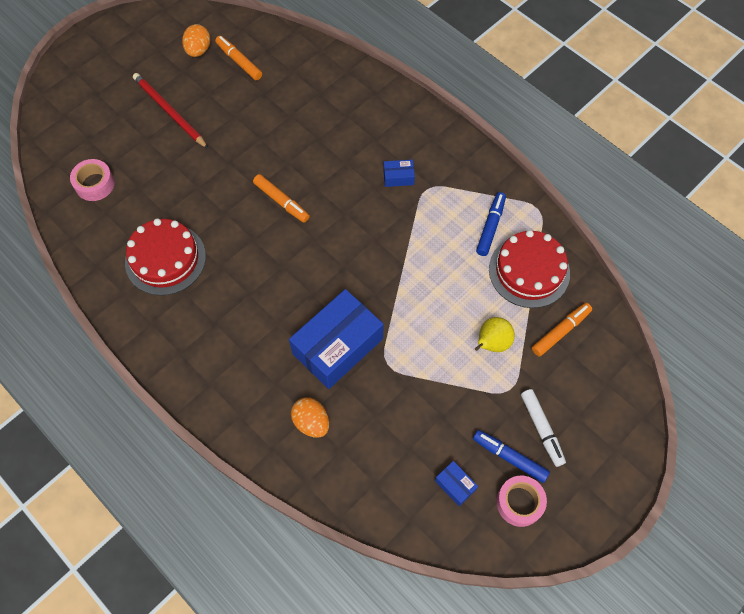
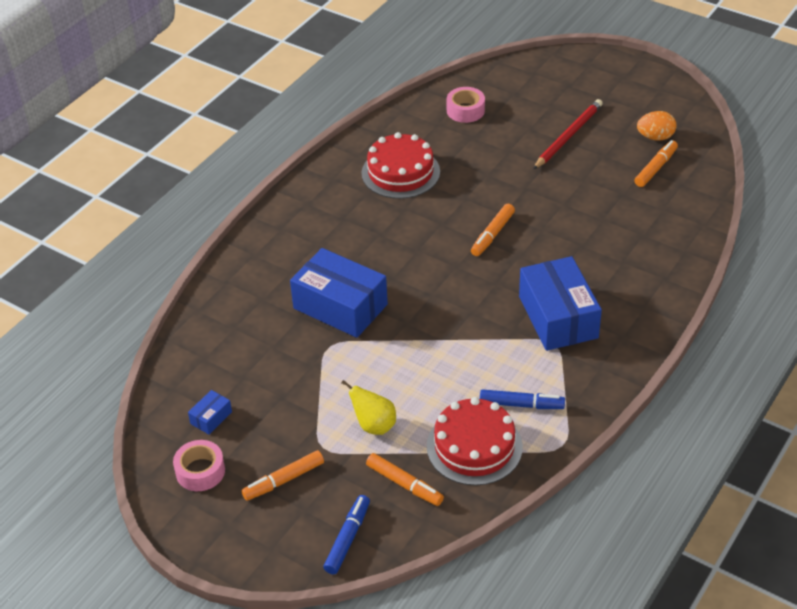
camera: 80 degrees right, 20 degrees down
(311, 422) = (257, 303): orange egg -> none
(398, 177) = (558, 317): blue box -> blue box, size x2.36
(509, 457) = (247, 457): blue marker -> blue marker (348, 538)
(541, 429) = (283, 480): white marker -> orange marker

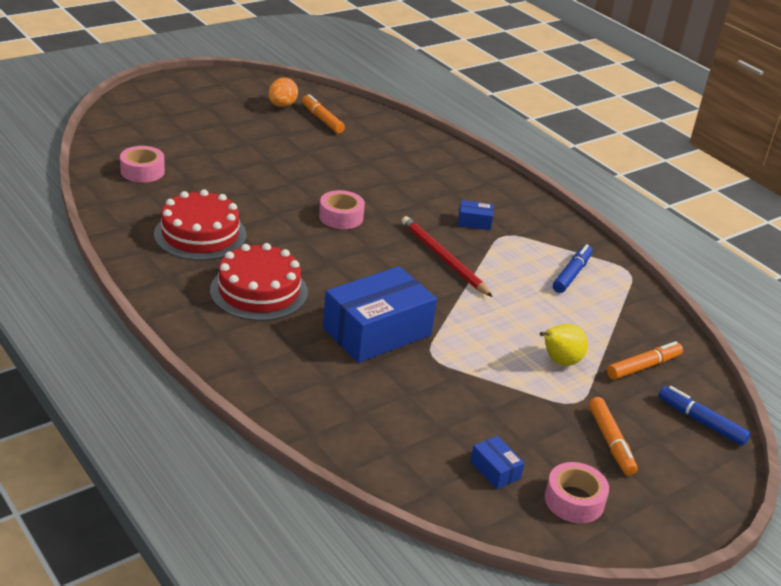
camera: 75 degrees left, 10 degrees down
(474, 446) = (611, 314): red cake -> red cake (259, 291)
(492, 235) = (341, 217): orange marker -> pink tape
(558, 317) = (474, 222): blue box -> blue box, size x0.42
(568, 136) = (239, 138): red pencil -> red pencil (443, 258)

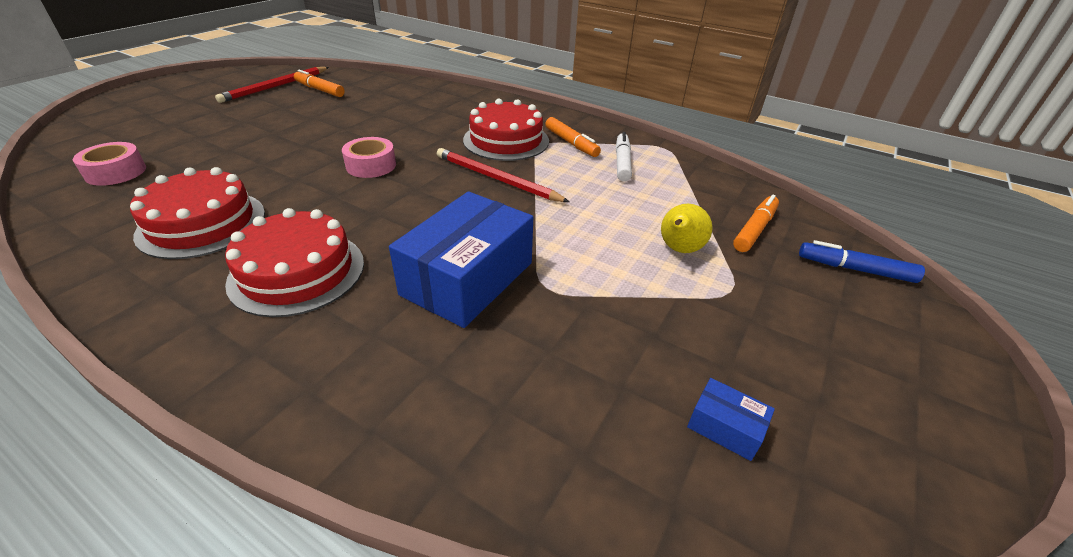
camera: 20 degrees left, 5 degrees up
(282, 106) = (275, 86): orange egg -> red pencil
(474, 222) = (506, 140): blue box -> red cake
(572, 274) = (622, 162): blue marker -> white marker
(574, 500) = (846, 433): pink tape -> none
(610, 442) = (805, 327): orange marker -> orange marker (571, 143)

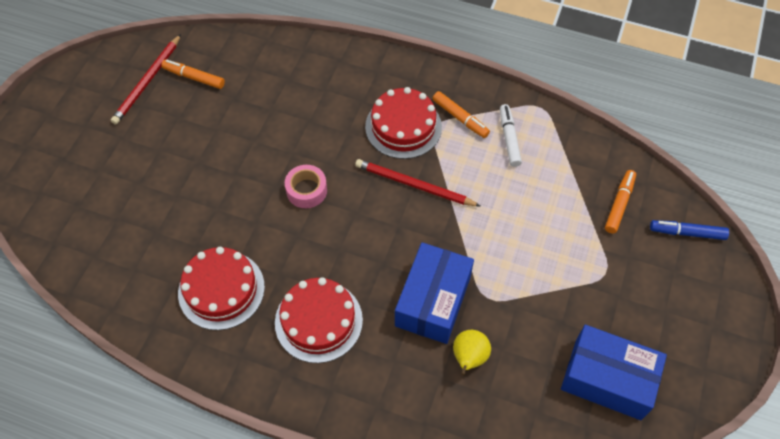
camera: 10 degrees left, 20 degrees up
(116, 172) = (108, 247): pink tape -> none
(679, 249) = (567, 239): yellow pear -> yellow pear (469, 358)
(725, 427) = (607, 379): blue box -> blue box, size x2.36

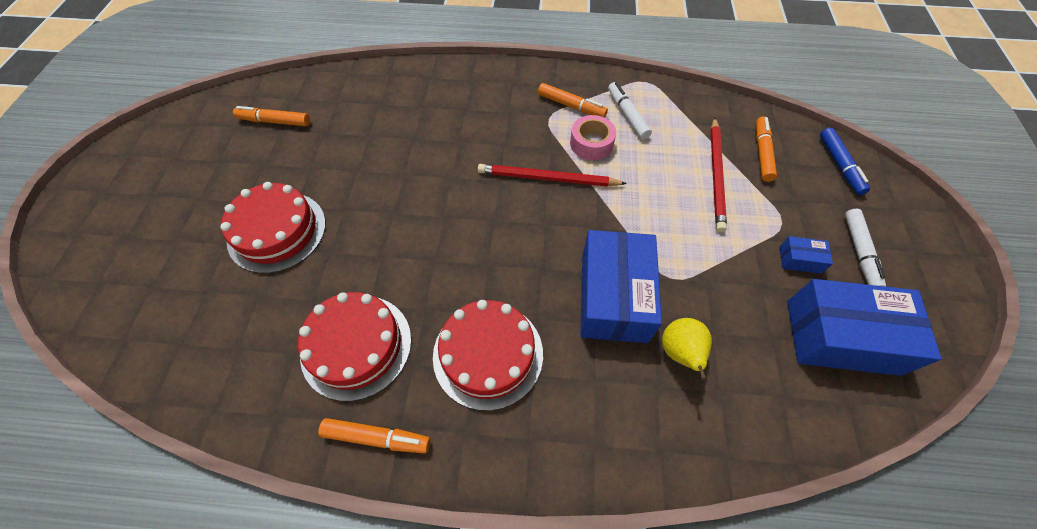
camera: 15 degrees left, 0 degrees up
(147, 81) = (221, 135): red pencil -> red pencil (716, 175)
(221, 360) = (377, 437): none -> orange marker
(306, 190) = (431, 209): pink tape -> pink tape (591, 143)
(403, 127) = (516, 125): red cake -> red cake (277, 231)
(605, 309) = (800, 260): none -> blue box
(661, 315) = (859, 252): none -> white marker
(687, 233) = (839, 165): blue marker -> blue marker turned 90 degrees counterclockwise

